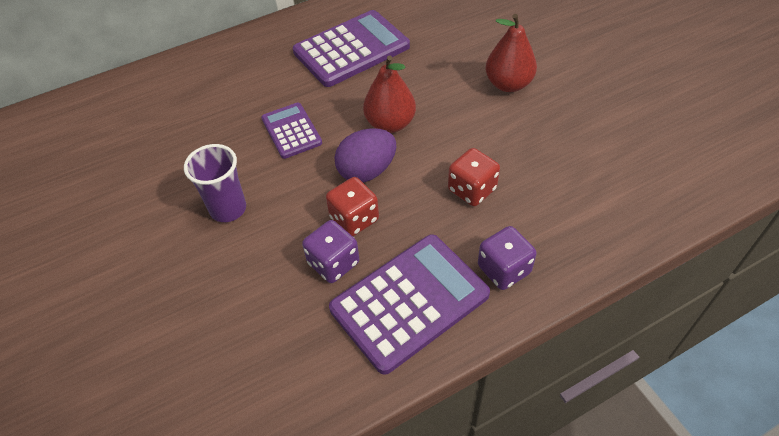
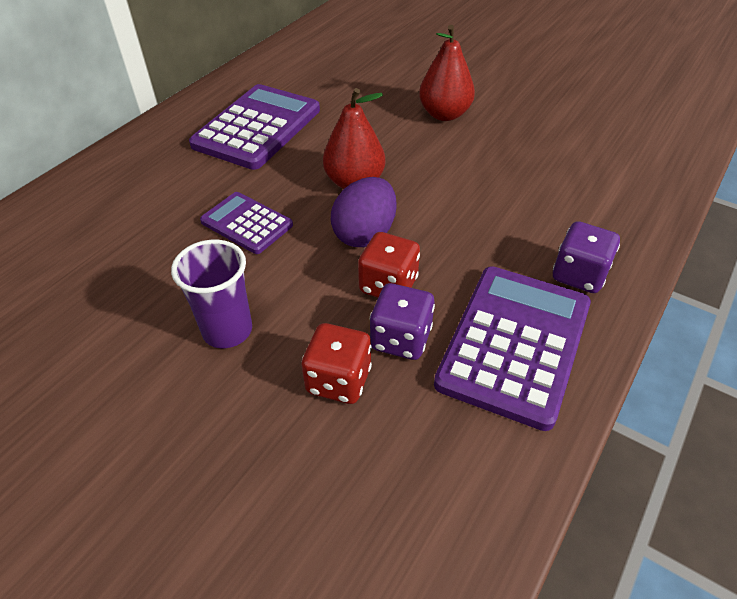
camera: 30 degrees left, 5 degrees down
(472, 190) = (487, 215): red dice -> red dice (338, 380)

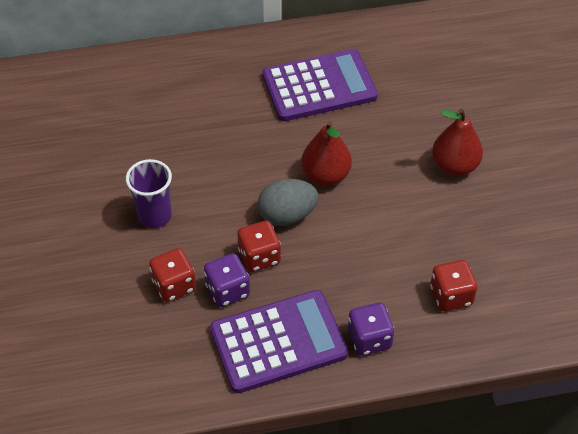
camera: 45 degrees right, 5 degrees up
(246, 223) = (233, 157): purple calculator -> none
(365, 234) = (287, 215): purple egg -> grey egg
(580, 196) = (451, 296): none -> red dice

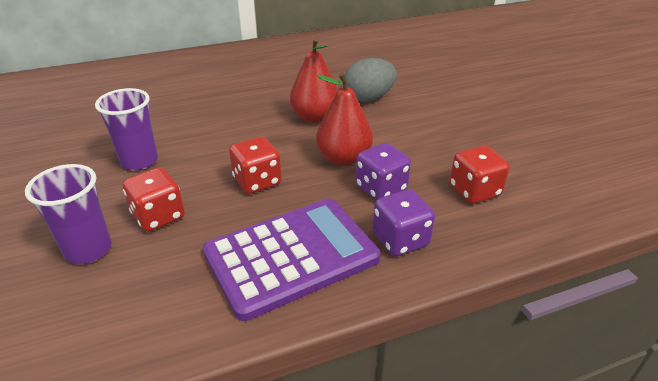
camera: 10 degrees left, 15 degrees down
(121, 312) = (88, 250): none -> purple cup
(227, 290) = (223, 214): purple dice -> purple dice (381, 188)
(287, 215) = (282, 147): grey egg -> grey egg (368, 98)
(319, 86) = (296, 67): purple calculator -> none
(454, 166) = (432, 101): red pear -> red pear (344, 158)

